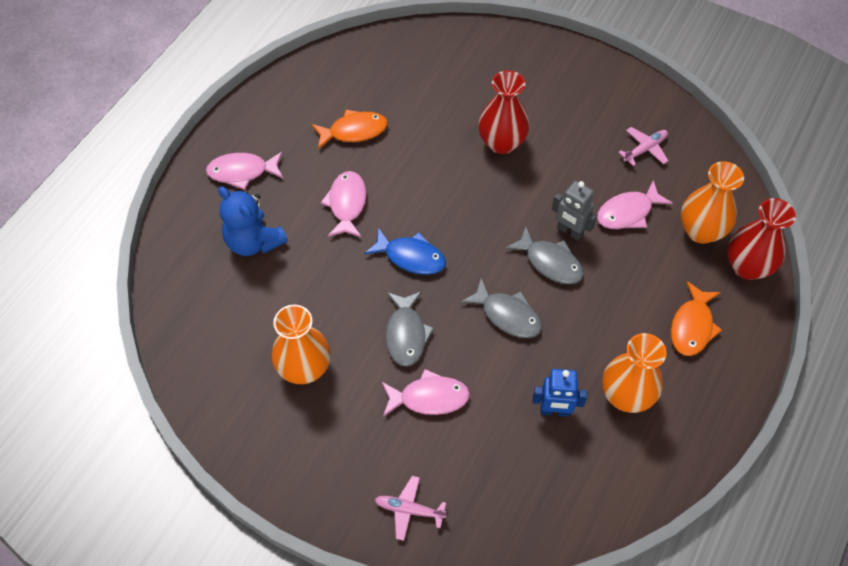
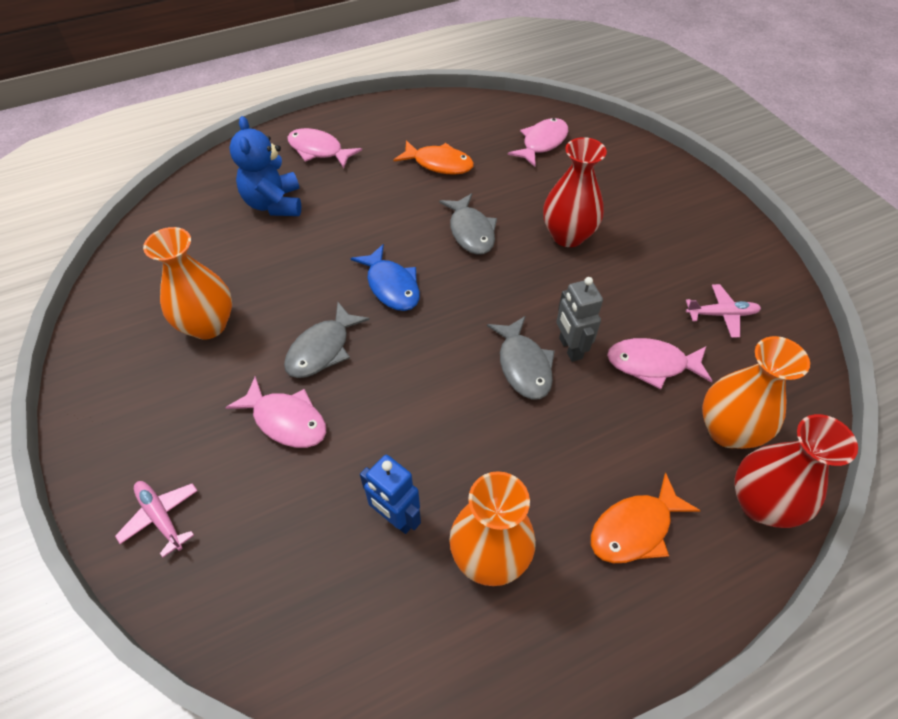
camera: 35 degrees right, 5 degrees down
(347, 204) = (378, 215): pink fish -> pink fish (542, 143)
(507, 315) = (434, 389): grey fish -> grey fish (471, 231)

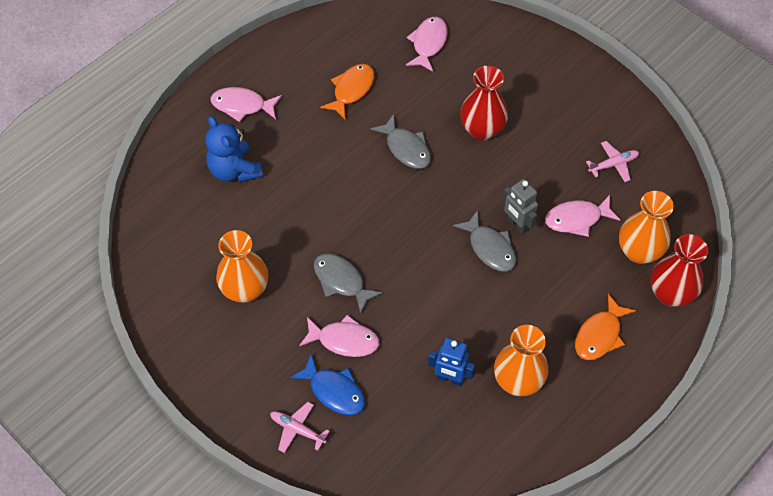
camera: 20 degrees left, 5 degrees up
(322, 349) = (341, 281): grey fish -> grey fish turned 120 degrees clockwise
(391, 286) = (367, 214): blue fish -> blue fish (334, 391)
(439, 164) = (351, 90): orange fish -> orange fish turned 60 degrees counterclockwise

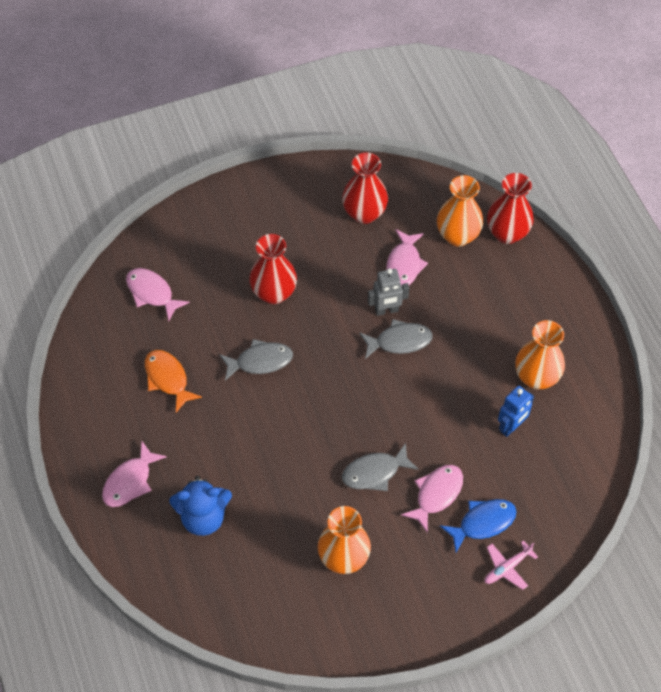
camera: 65 degrees left, 0 degrees up
(600, 335) = (521, 299): orange fish -> none
(613, 164) = (364, 213): pink plane -> red vase

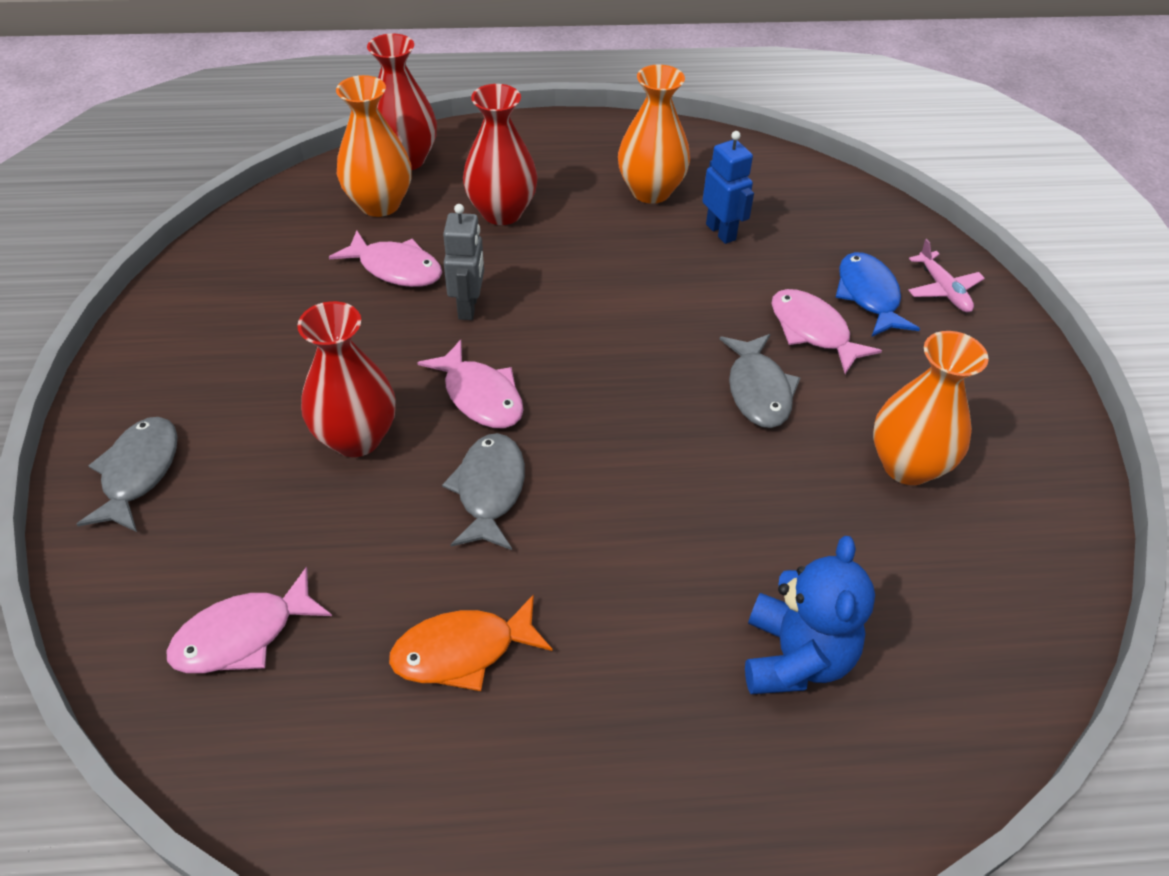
camera: 75 degrees left, 10 degrees down
(130, 481) = (684, 780): pink fish -> pink fish (480, 396)
(364, 213) = (271, 288): red vase -> red vase (502, 212)
(399, 341) = (531, 306): grey fish -> grey fish (138, 473)

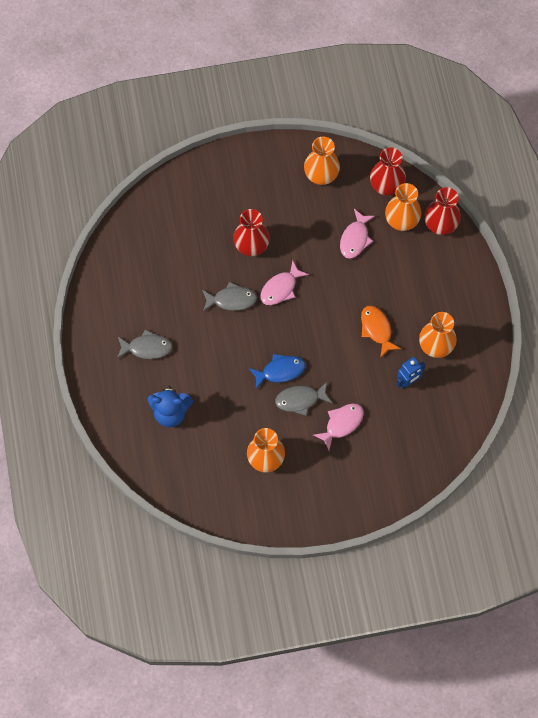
camera: 85 degrees right, 20 degrees up
(138, 473) = (224, 174): grey fish -> grey fish (147, 348)
(227, 303) = (321, 175): none -> orange vase
(243, 635) = (160, 231): pink fish -> none
(463, 651) = (161, 302): orange fish -> orange fish (376, 329)
(468, 307) = (334, 274): grey robot -> none
(502, 212) = (405, 277): red vase -> red vase (386, 186)
(868, 296) = (371, 450): blue fish -> blue fish (280, 371)
(943, 289) = (381, 486): pink plane -> none

